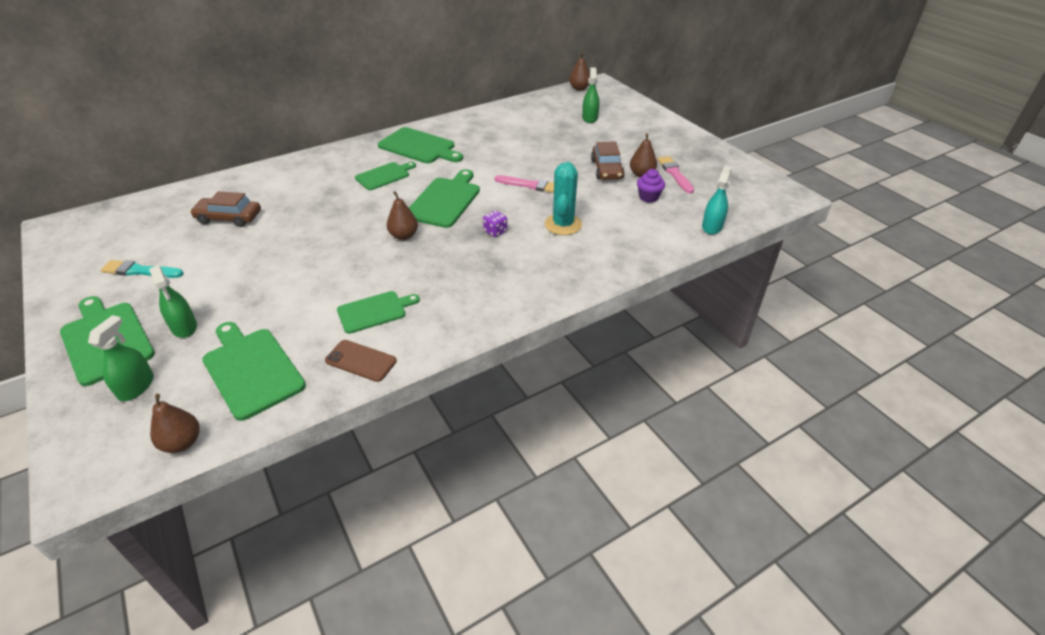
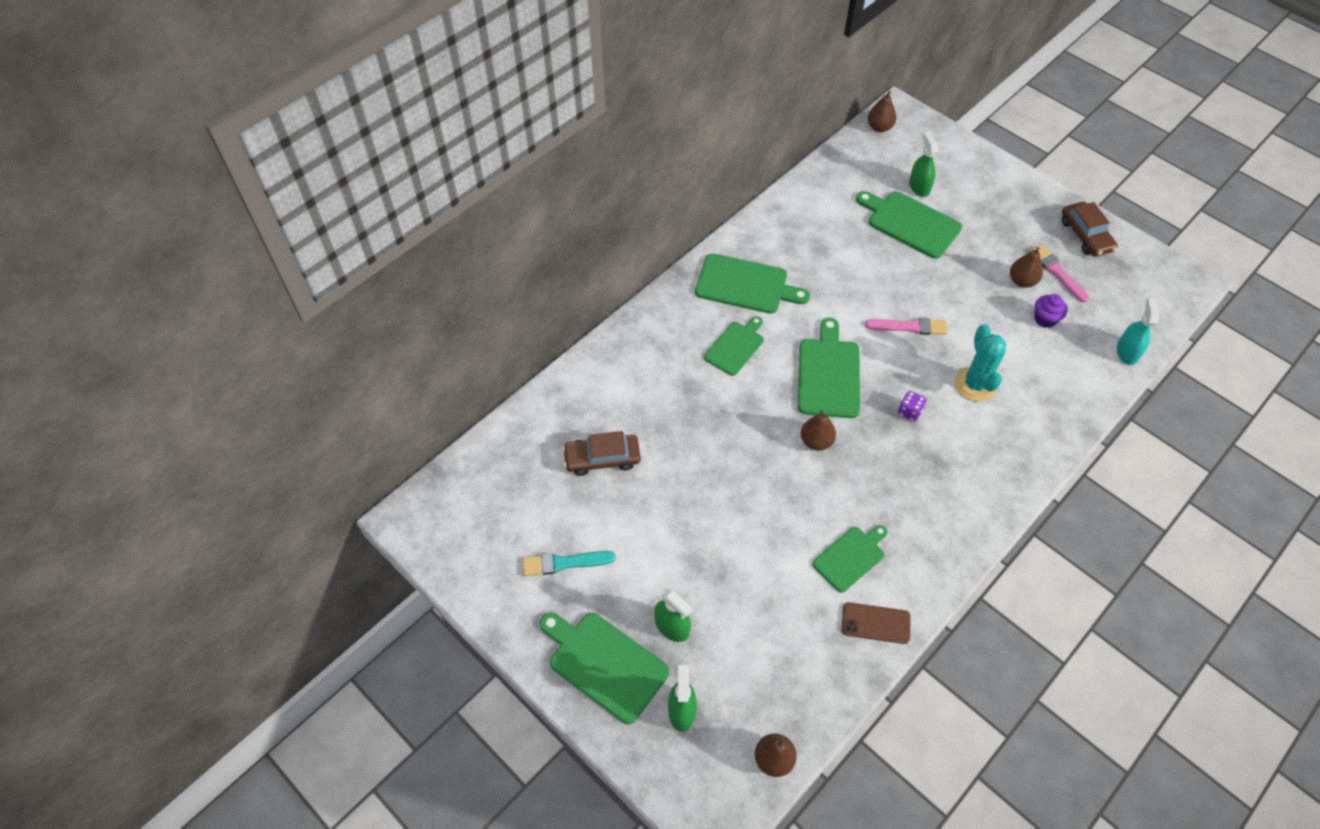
camera: 15 degrees left, 15 degrees up
(251, 369) = (778, 661): green cutting board -> green cutting board (910, 223)
(606, 169) = (980, 280): brown car -> brown car (1085, 235)

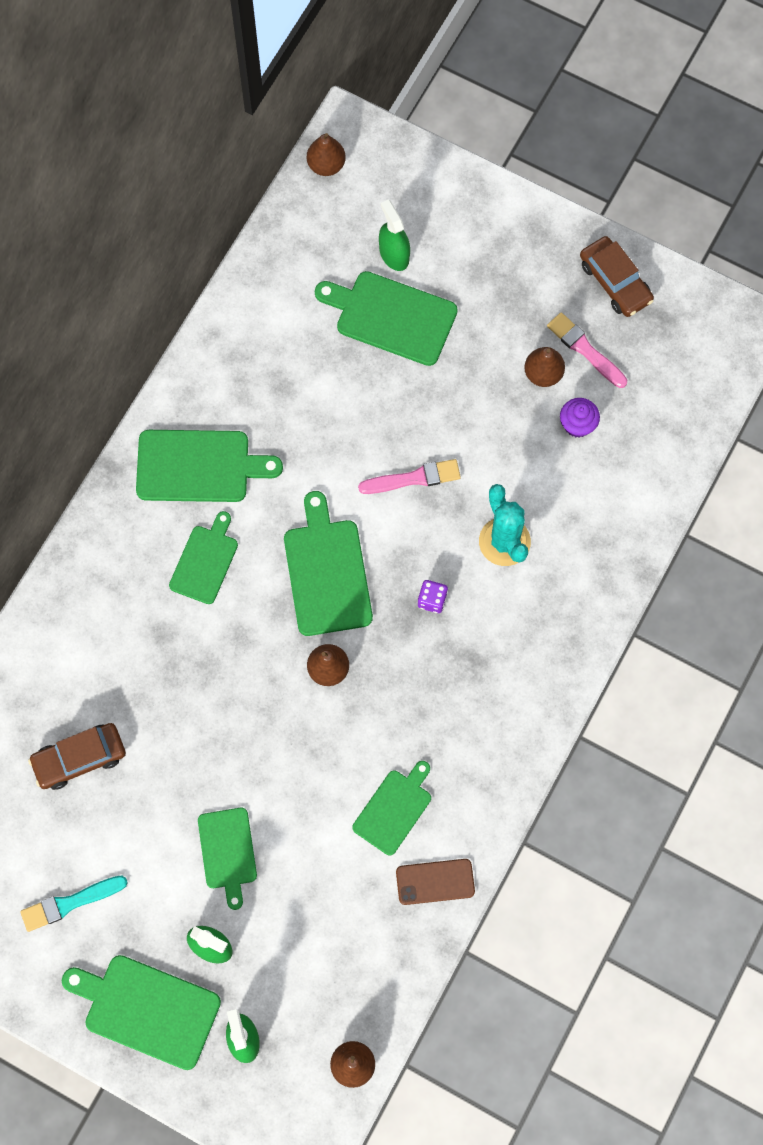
camera: 15 degrees left, 15 degrees up
(703, 556) = (227, 852): none -> green cutting board
(1127, 352) = (680, 449): turquoise spray bottle -> none

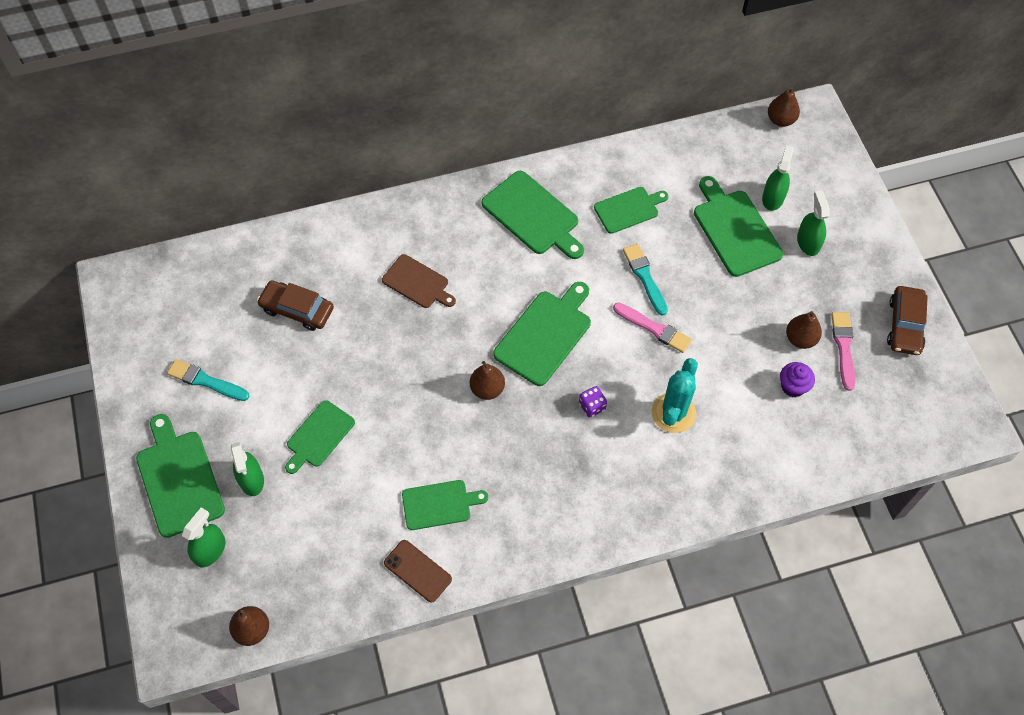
camera: 45 degrees right, 10 degrees down
(162, 629) = (417, 283): none -> brown cutting board
(205, 561) = (481, 268): green cutting board -> green cutting board (628, 209)
(358, 436) = (645, 277): none -> turquoise brush
(465, 272) = (808, 242): none -> green spray bottle

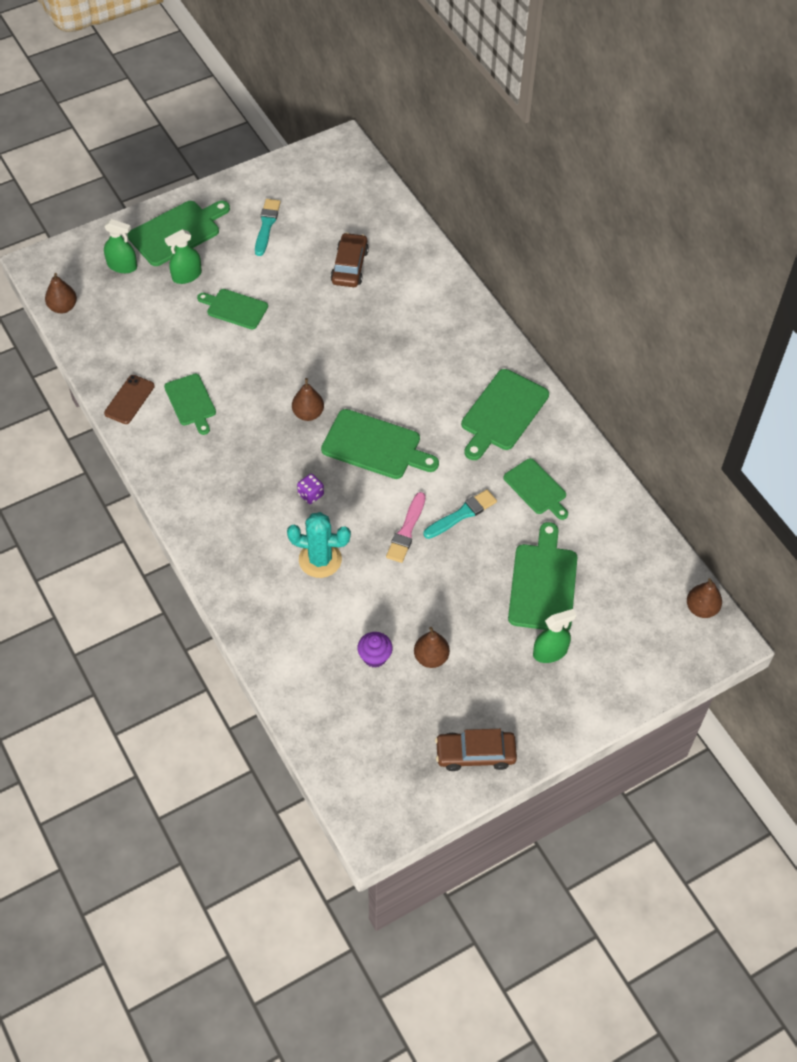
camera: 75 degrees right, 5 degrees down
(417, 283) = (401, 342): brown cutting board -> none
(735, 230) = (543, 584): green cutting board -> green cutting board turned 45 degrees counterclockwise
(773, 198) = (595, 613): green spray bottle -> none
(843, 348) = (431, 698): pink brush -> none

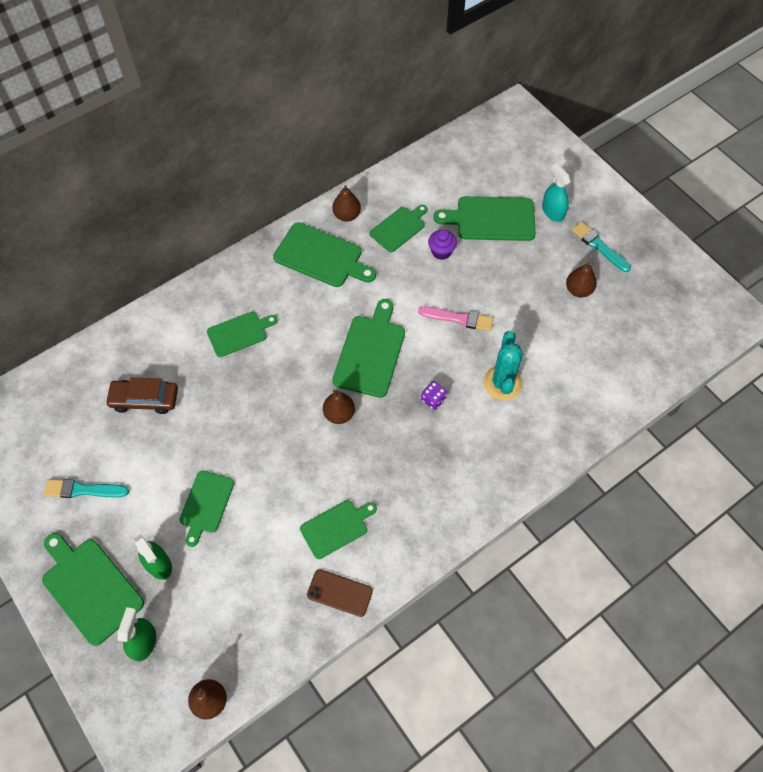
camera: 95 degrees left, 5 degrees up
(375, 657) = (588, 330): purple cupcake -> purple cupcake (441, 251)
(413, 339) = (239, 333): none -> green cutting board
(461, 514) = (434, 279): turquoise brush -> turquoise brush (599, 246)
(475, 754) = (654, 254): brown car -> none
(550, 652) = (553, 212): green spray bottle -> turquoise spray bottle
(701, 608) = (492, 122): brown pear -> brown pear (347, 215)

